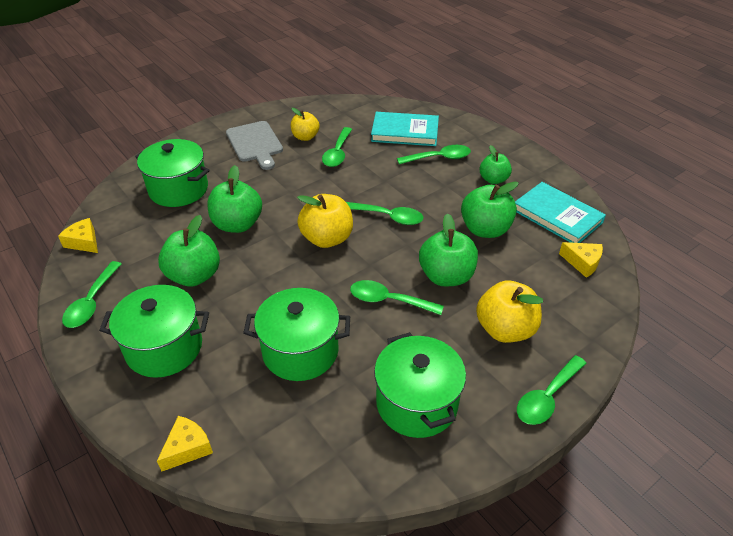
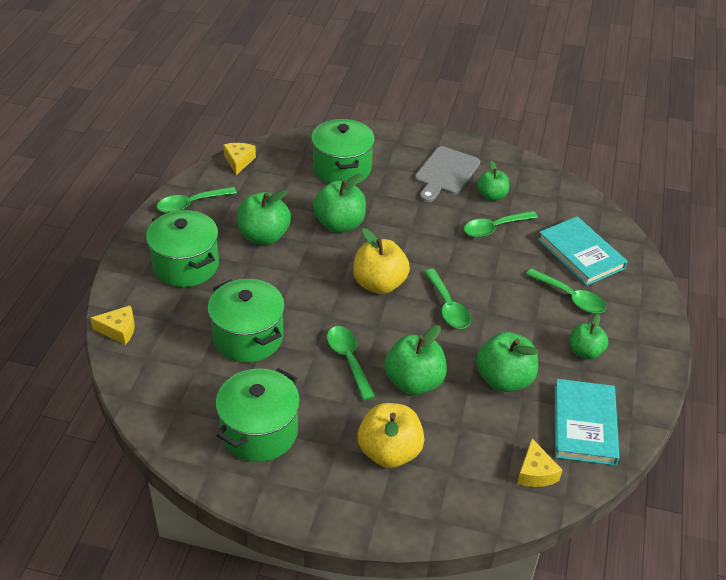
camera: 50 degrees right, 0 degrees up
(305, 137) = (491, 196): yellow apple -> green apple
(547, 397) = (339, 514): green spoon -> none

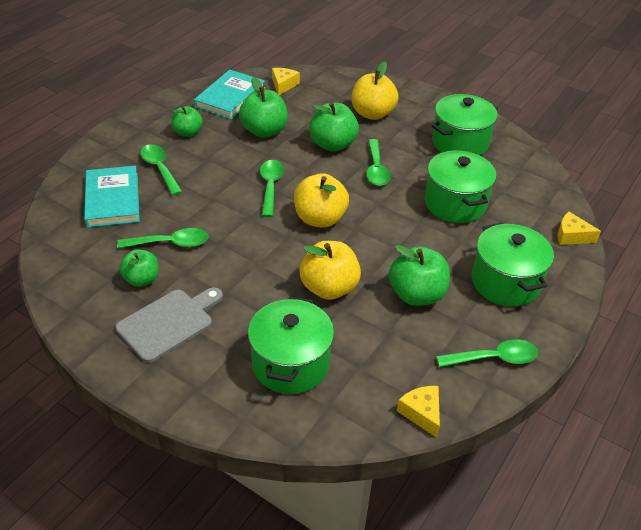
camera: 160 degrees left, 0 degrees up
(239, 161) = (422, 413): yellow cheese -> yellow cheese turned 135 degrees clockwise
(339, 224) = (329, 288): green apple -> yellow apple

